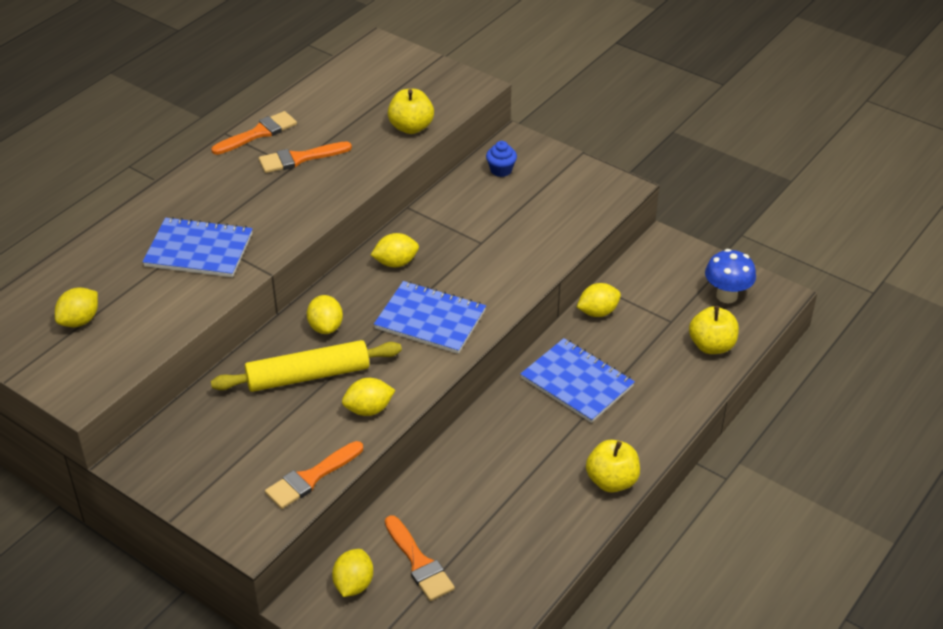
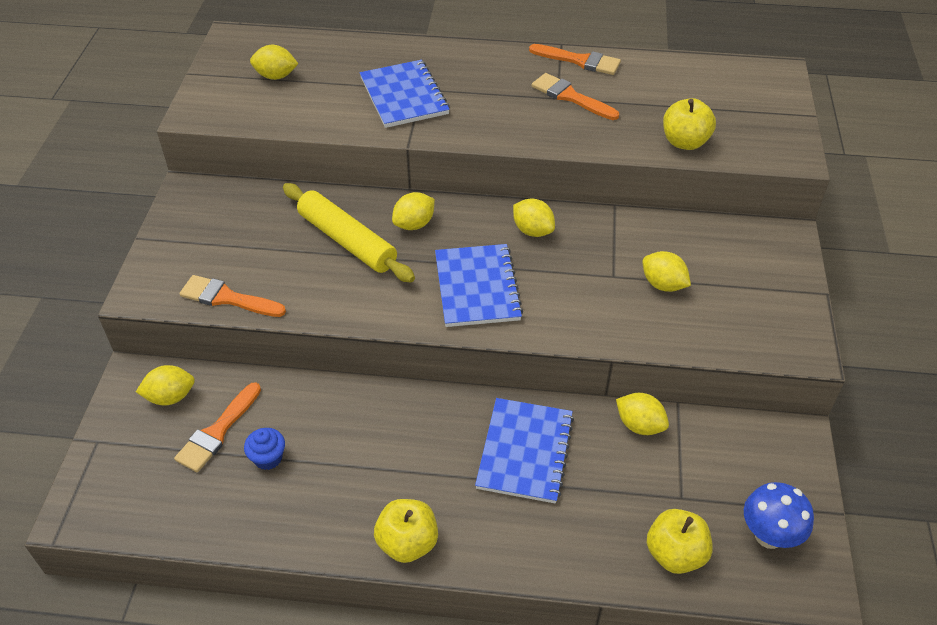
camera: 60 degrees right, 5 degrees up
(368, 409) = (332, 298): yellow lemon -> yellow lemon (663, 284)
(501, 170) = (732, 244): blue cupcake -> blue cupcake (268, 458)

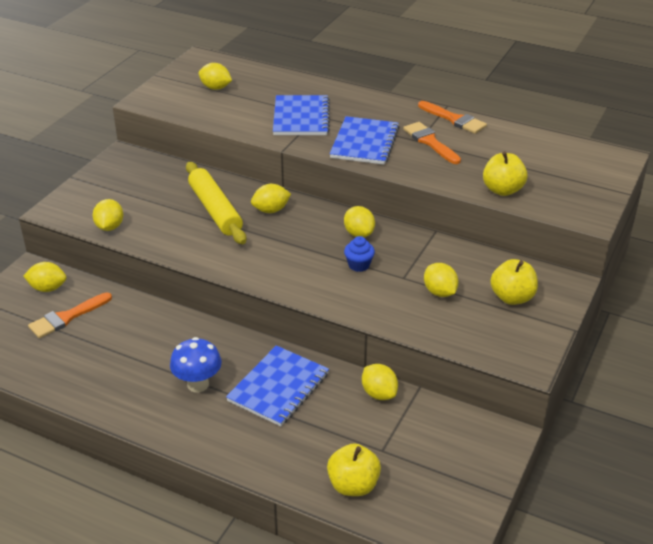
camera: 20 degrees right, 10 degrees down
(227, 298) = (110, 227): orange brush -> yellow lemon
(268, 458) = (91, 342): blue cupcake -> blue cupcake (359, 265)
(407, 543) = (157, 421): yellow apple -> yellow apple (512, 297)
(477, 287) = (292, 261): blue notebook -> blue notebook (364, 143)
(768, 535) = (437, 495): blue mushroom -> blue mushroom (198, 384)

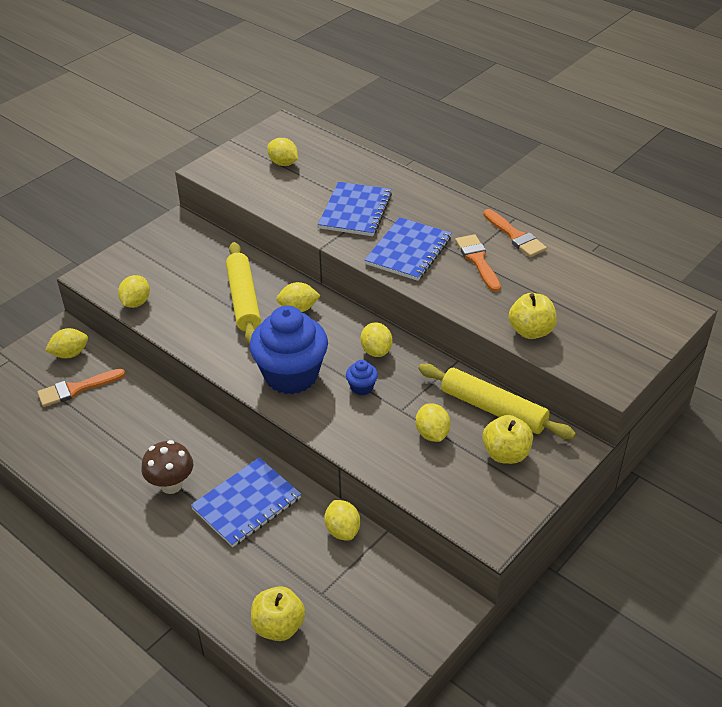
camera: 15 degrees right, 5 degrees up
(48, 288) = (70, 354): yellow lemon -> yellow lemon turned 45 degrees counterclockwise
(198, 384) = (171, 485): blue mushroom -> brown mushroom
(288, 265) = (291, 375): none -> blue cupcake
(485, 264) = (493, 409): none -> yellow rolling pin

